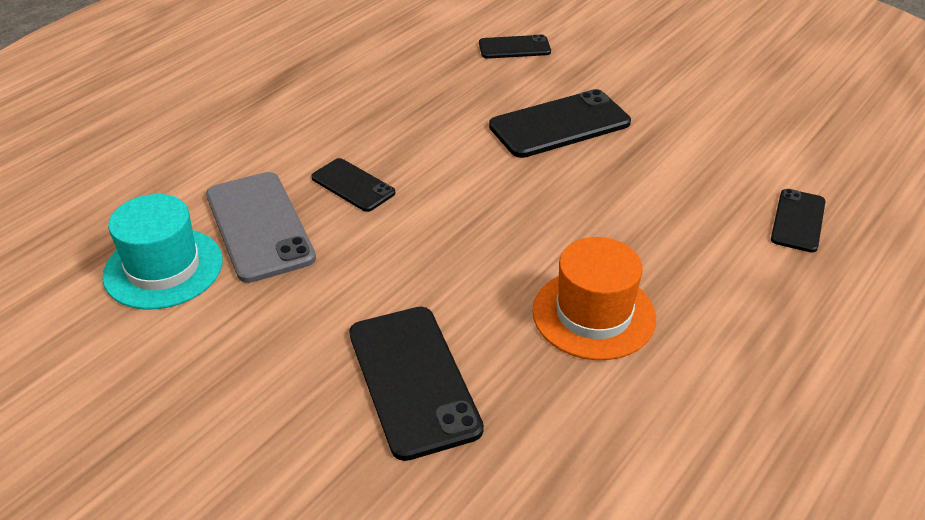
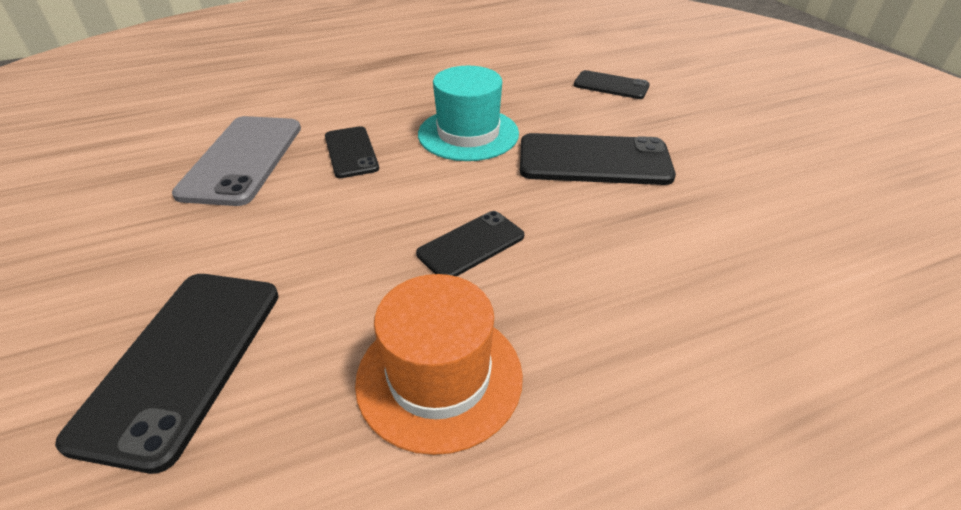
camera: 30 degrees right, 0 degrees up
(163, 268) = (139, 166): turquoise hat -> turquoise hat (468, 134)
(798, 221) = (819, 372): black phone -> black phone (471, 245)

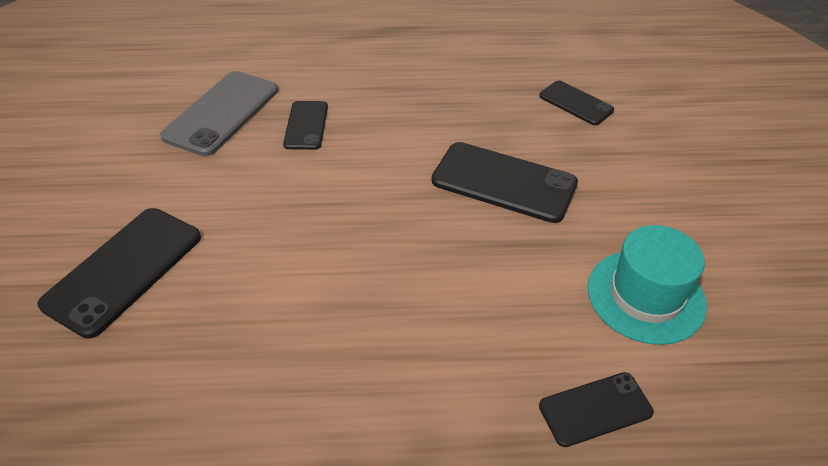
camera: 20 degrees right, 5 degrees up
(439, 377) = (277, 331): orange hat -> none
(468, 134) = (411, 129): turquoise hat -> turquoise hat (645, 296)
(471, 245) = (354, 236): black phone -> black phone (595, 409)

